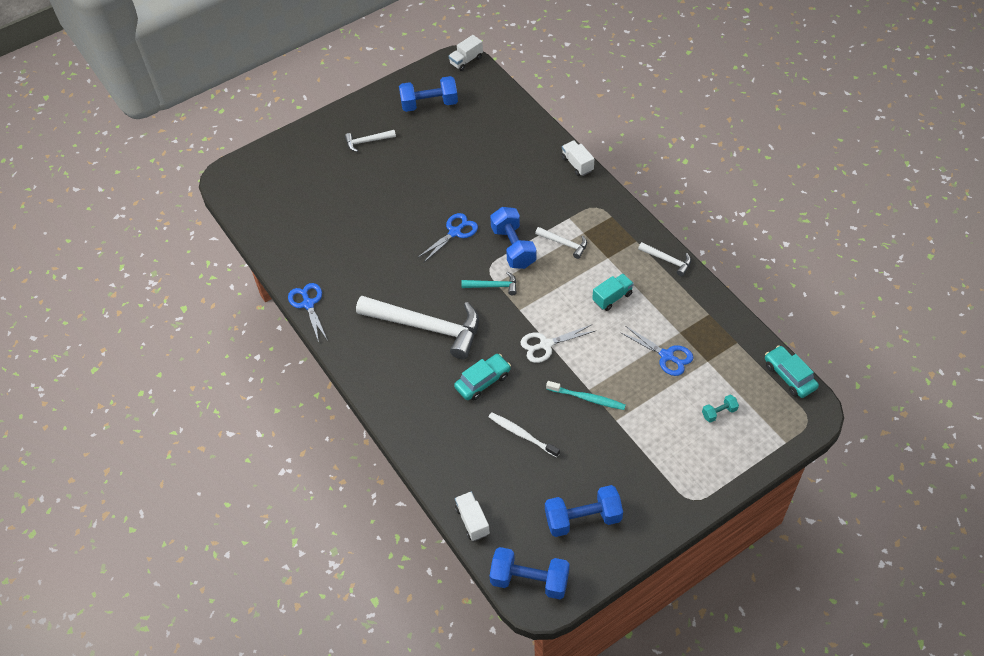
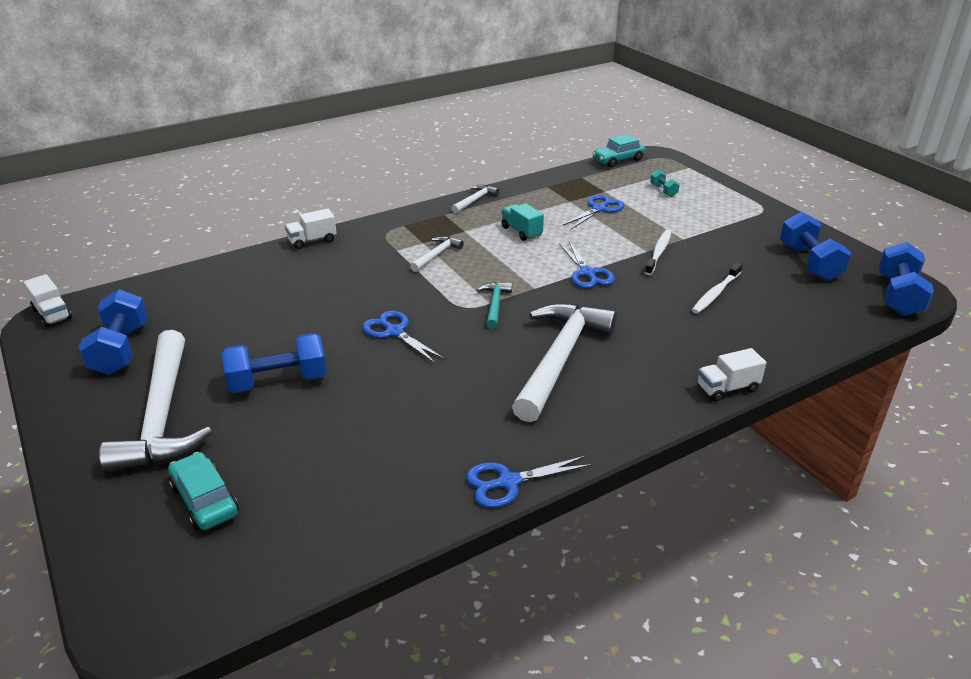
camera: 90 degrees left, 20 degrees down
(367, 141) = (162, 415): white hammer -> white hammer, size x2.23
(472, 521) = (844, 330): white truck -> white truck (727, 388)
(483, 381) = (644, 317): turquoise car -> turquoise car (205, 500)
(513, 247) = (433, 288): blue dumbbell -> blue dumbbell (278, 381)
(546, 345) = (587, 273): white scissors -> blue scissors
(587, 398) = (658, 252): turquoise toothbrush -> white toothbrush

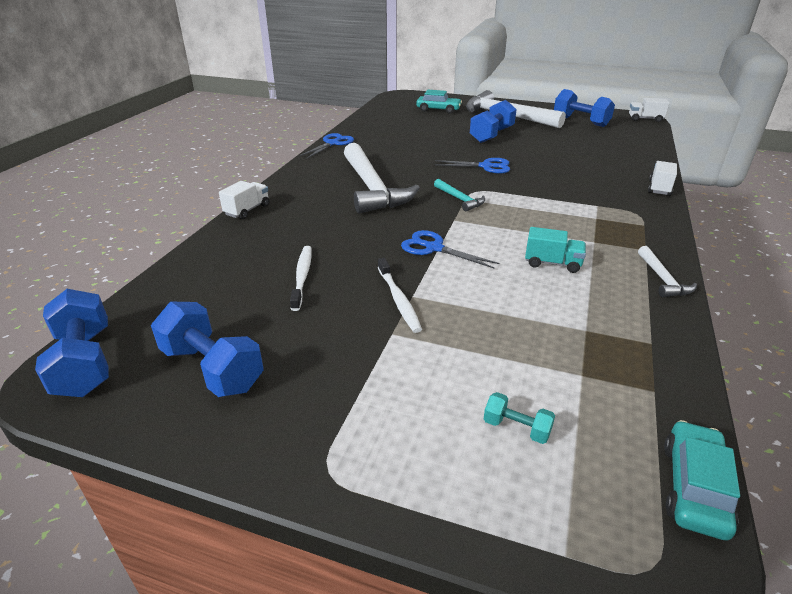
camera: 140 degrees right, 0 degrees up
(436, 255) = (565, 213): white hammer -> none
(599, 209) = (537, 334): blue scissors -> none

